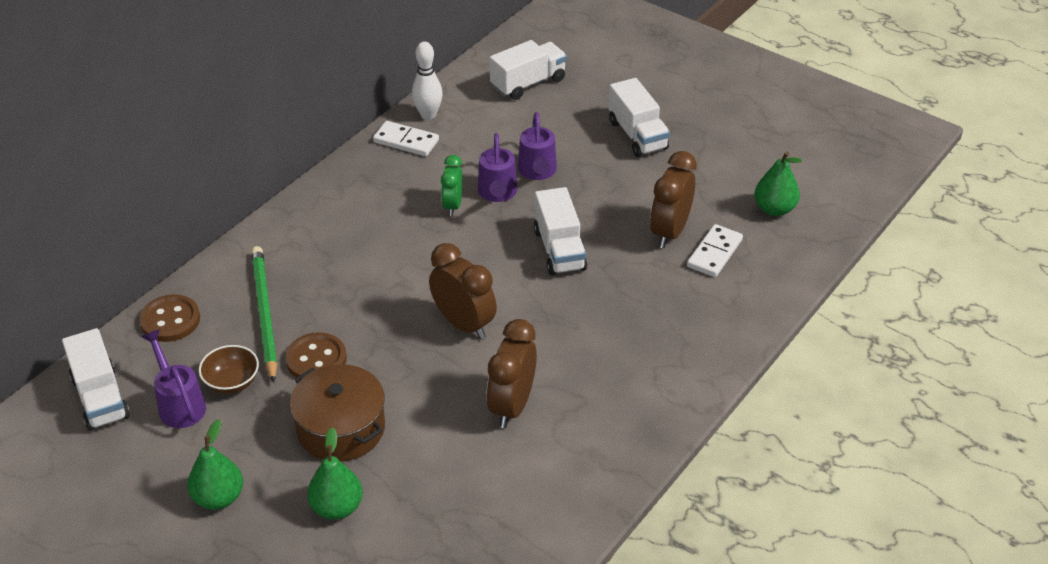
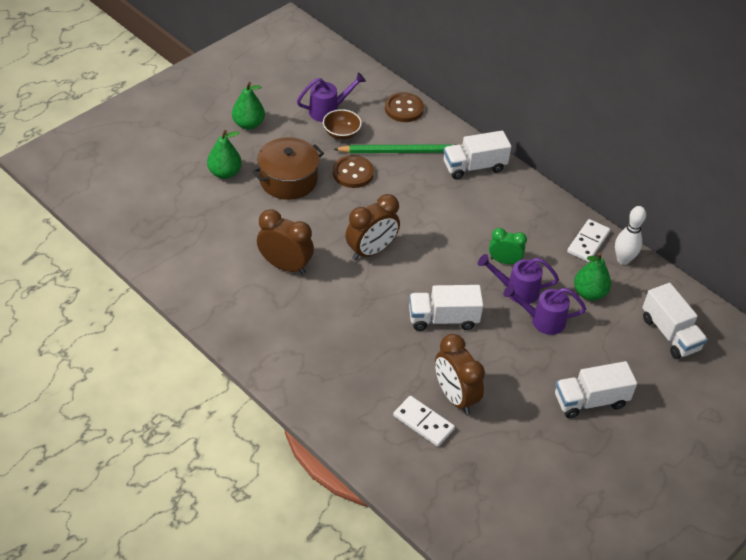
camera: 95 degrees right, 5 degrees up
(100, 397) = (342, 79): white truck -> white truck (474, 167)
(669, 232) = (455, 396): brown clock -> brown clock turned 150 degrees counterclockwise
(774, 209) = (476, 483): green pear -> green pear (589, 293)

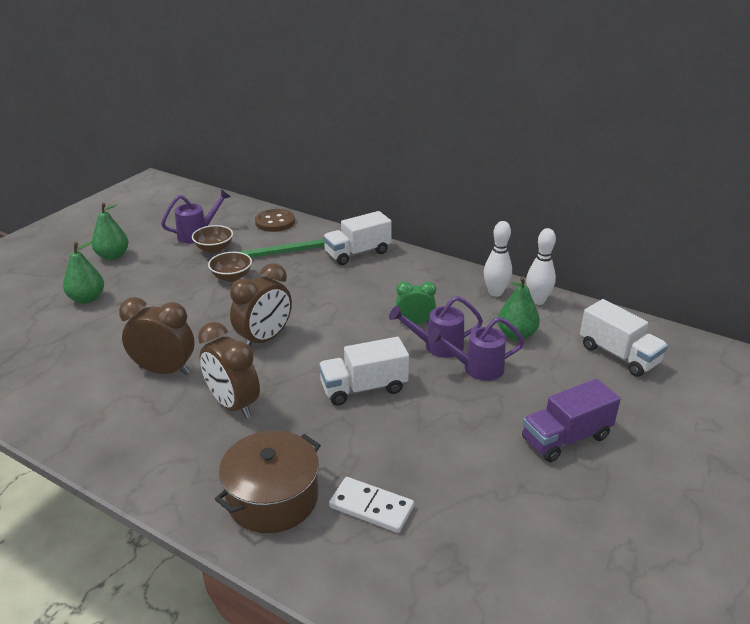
camera: 10 degrees left, 15 degrees down
(288, 180) = (160, 293): brown pot -> brown pot (272, 498)
(353, 173) = (231, 277): brown button -> brown bowl
(455, 396) = (402, 467): brown clock -> brown clock (233, 405)
(588, 242) = (495, 293): white domino -> white bowling pin
(590, 401) = (566, 438): white truck -> purple truck

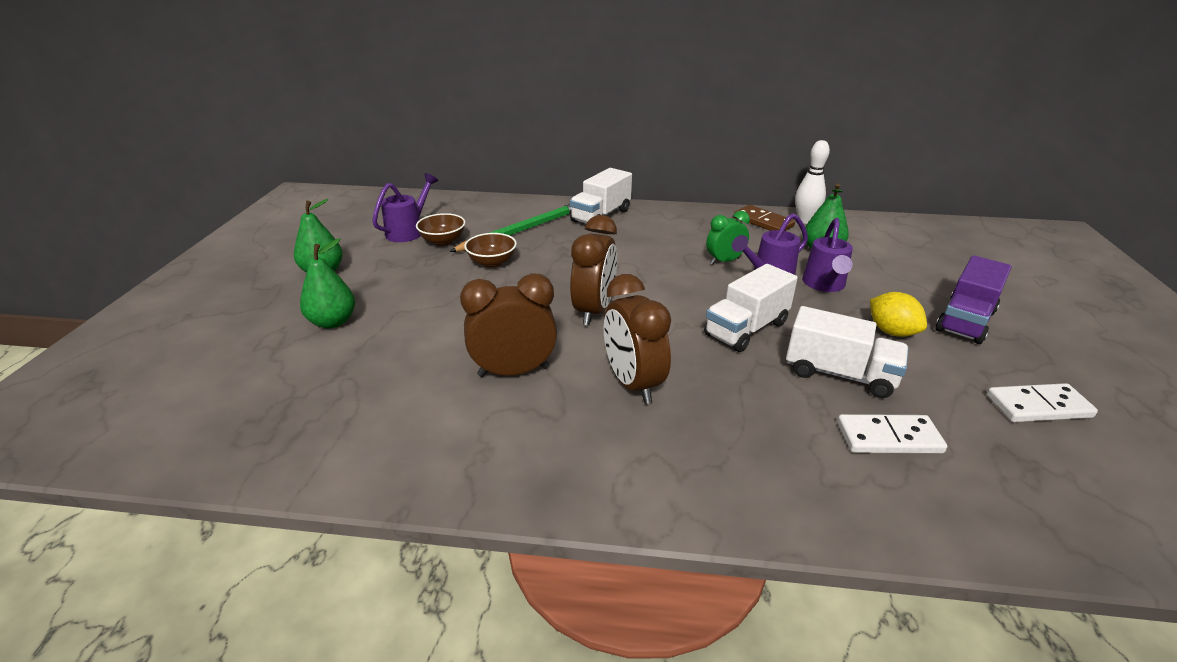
camera: 25 degrees left, 0 degrees up
(233, 405) = (632, 383): brown clock -> brown clock turned 45 degrees clockwise
(272, 498) = (784, 465): brown pot -> none
(275, 222) = (485, 205): brown button -> none
(477, 368) = (824, 285): purple watering can -> purple watering can turned 45 degrees counterclockwise
(483, 427) = (891, 332): none -> yellow lemon
(495, 293) = (763, 222): white bowling pin -> brown domino
(529, 529) = (1038, 406): none -> white domino
(618, 355) = (918, 246): white truck -> white truck (839, 374)

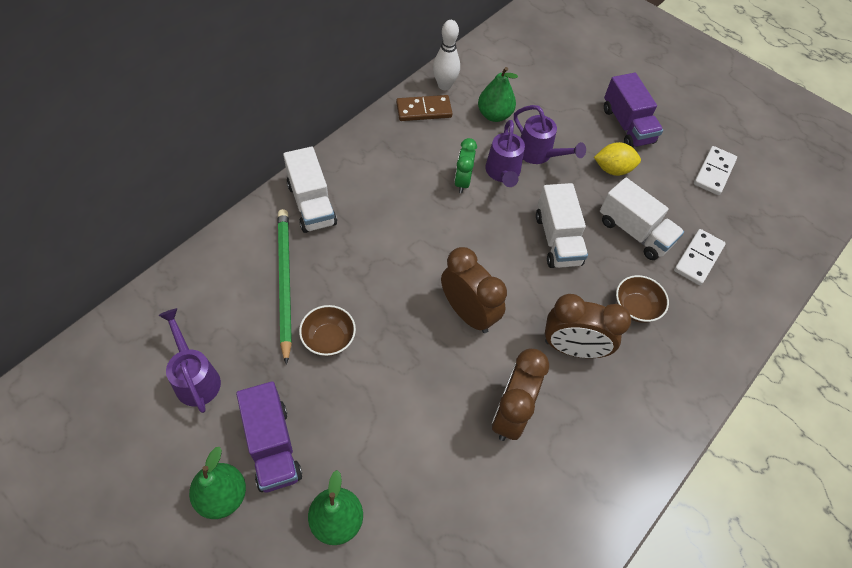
camera: 60 degrees left, 25 degrees up
(378, 274) = (272, 446): none -> purple truck
(443, 241) = (247, 357): brown bowl -> brown bowl (635, 308)
(839, 374) = (634, 232): white truck -> white truck turned 75 degrees clockwise

